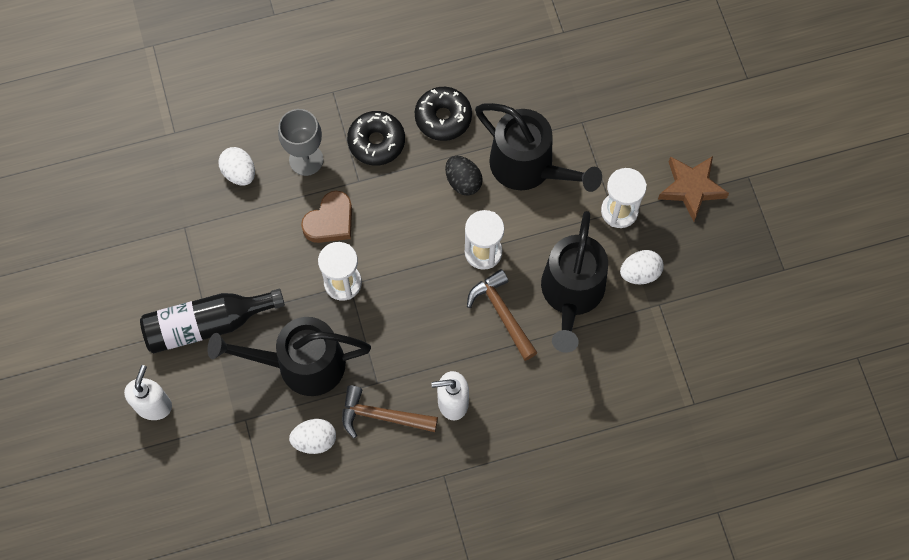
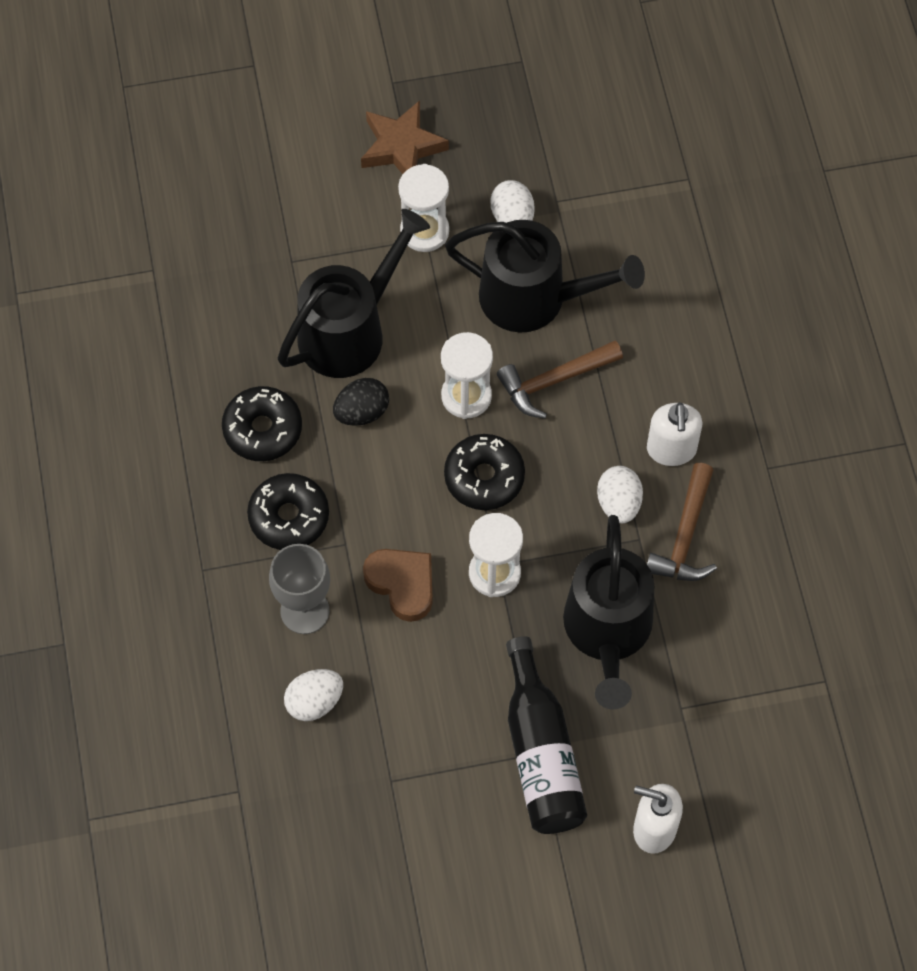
camera: 85 degrees left, 5 degrees down
(315, 440) = (714, 620): white egg -> white egg (618, 503)
(418, 270) = (484, 477): none -> black donut

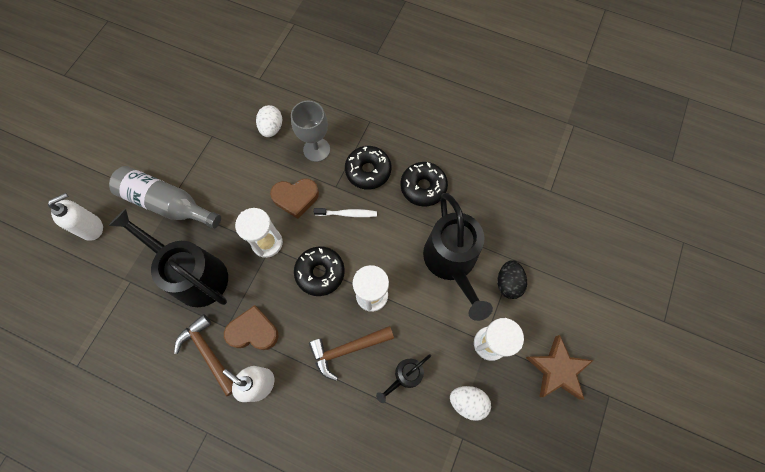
camera: 125 degrees right, 5 degrees up
(362, 412) = (400, 238): black egg -> black egg (508, 283)
(375, 500) = (347, 214): none -> white toothbrush
(535, 298) = (405, 376): black watering can -> black watering can, size x0.48
(541, 752) = (168, 204): black bottle -> grey bottle
(554, 381) = (347, 349): brown hammer -> brown hammer turned 120 degrees counterclockwise
(618, 503) = (253, 331): white egg -> brown heart

